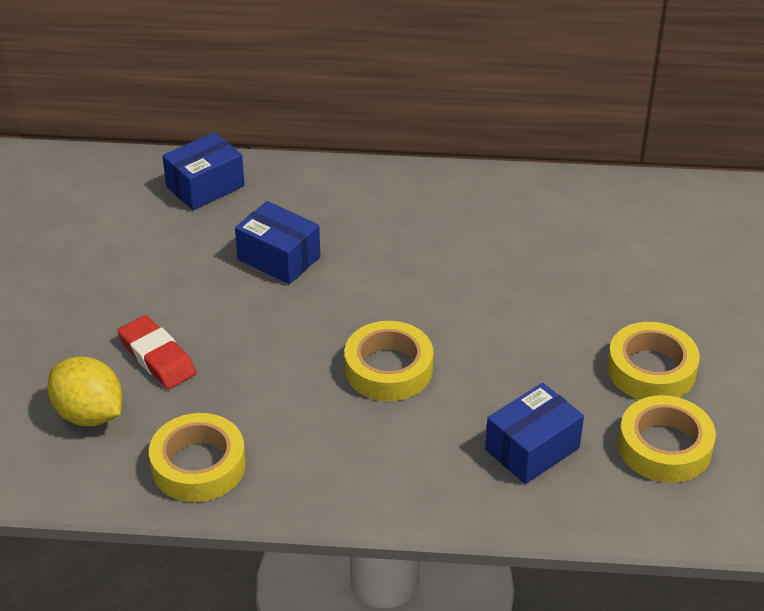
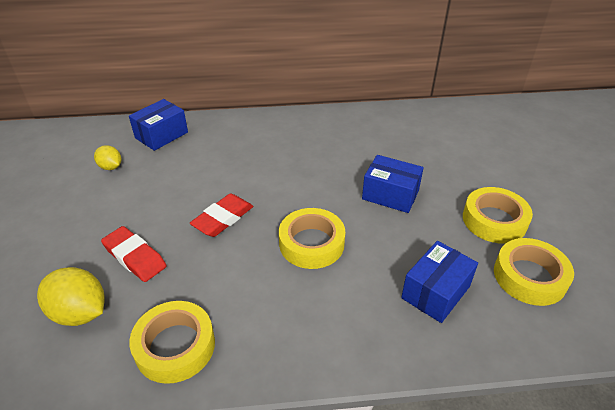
camera: 10 degrees left, 0 degrees up
(130, 229) = (111, 167): none -> yellow lemon
(277, 321) = (223, 218): none -> red eraser
(279, 258) = (218, 175): blue box -> blue box (390, 195)

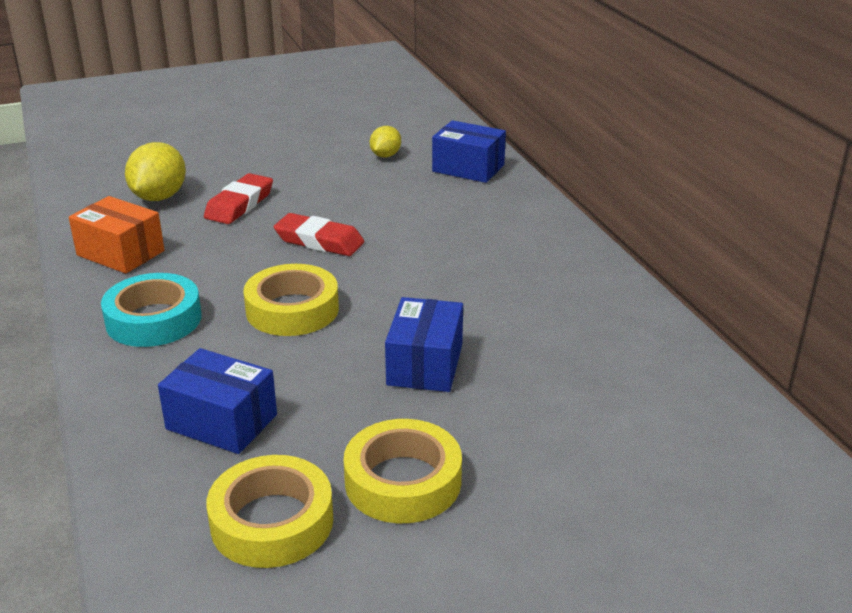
camera: 75 degrees right, 10 degrees down
(175, 346) = (120, 253): yellow tape -> orange box
(298, 325) = (154, 319): none -> turquoise tape

